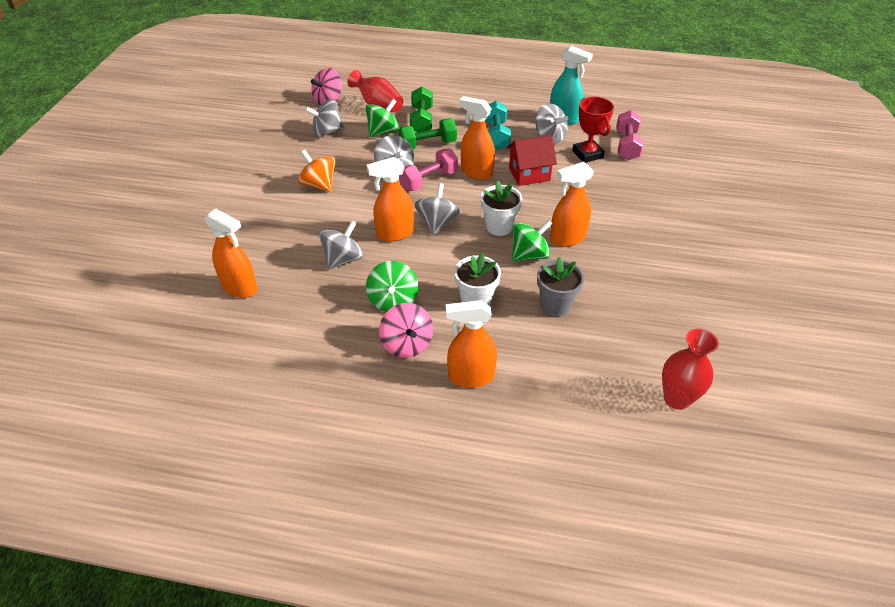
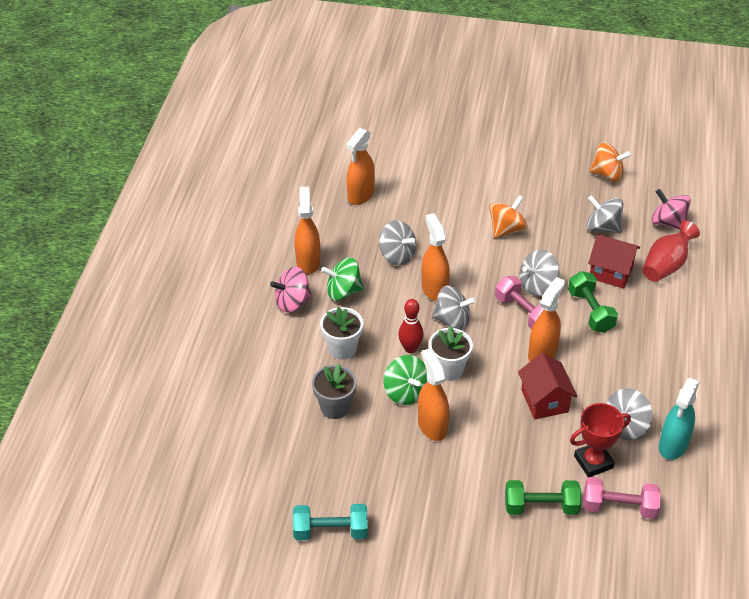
camera: 90 degrees right, 0 degrees up
(259, 125) = (607, 175): none -> orange spinning top
(327, 132) = (602, 227): grey spinning top -> grey spinning top turned 45 degrees counterclockwise
(383, 132) = (610, 272): green spinning top -> red house
(421, 121) = (640, 305): green dumbbell -> green dumbbell (541, 507)
(470, 377) = (254, 343): orange spray bottle -> orange spray bottle (308, 262)
(474, 251) = (410, 348): none -> red bowling pin
(496, 136) = (620, 374): turquoise dumbbell -> turquoise dumbbell (330, 531)
(676, 399) = (217, 484): red vase -> none

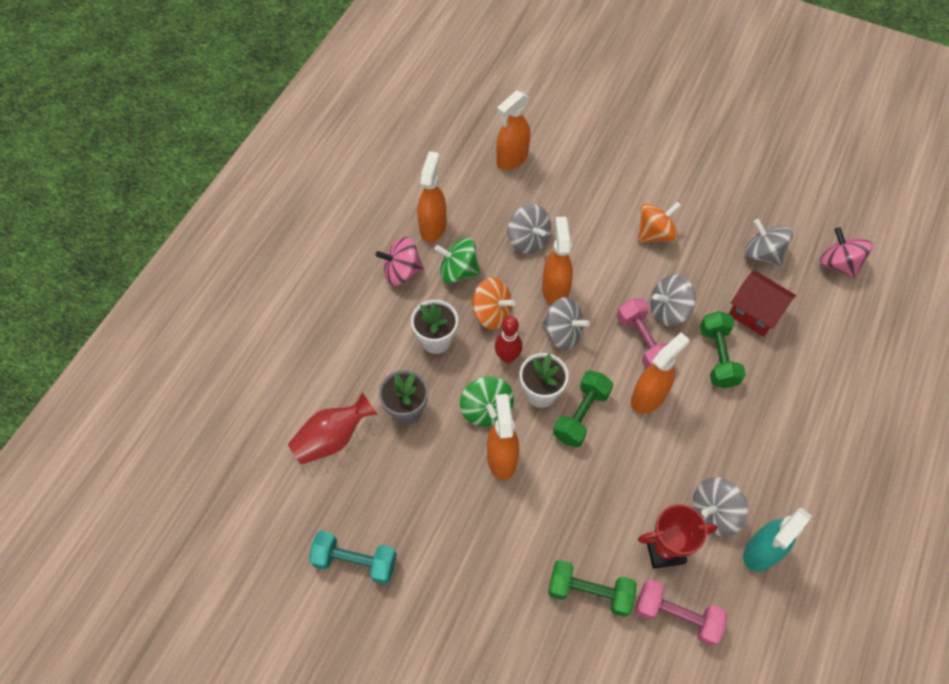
camera: 15 degrees right, 15 degrees up
(489, 378) = (581, 415): none -> green dumbbell
(544, 401) = (633, 458): red house -> none
(607, 175) = (787, 189): orange spinning top -> orange spinning top (491, 313)
(666, 265) = (820, 318): red vase -> red vase (333, 438)

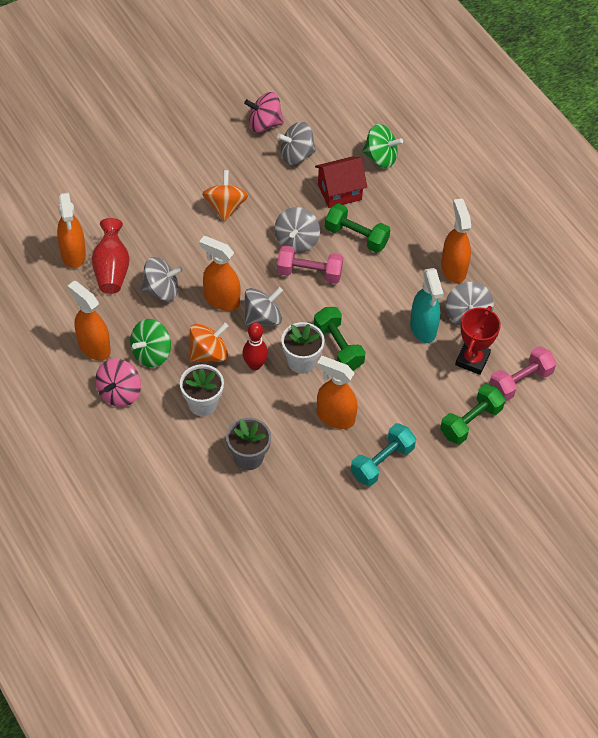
camera: 60 degrees left, 5 degrees down
(333, 438) = (234, 520): red vase -> red vase (112, 269)
(355, 561) = (347, 557): turquoise dumbbell -> turquoise dumbbell (382, 462)
(486, 410) = (288, 404): green spinning top -> green spinning top (380, 157)
(648, 397) = (355, 297): orange spray bottle -> orange spray bottle (453, 268)
(761, 552) = (511, 306): turquoise spray bottle -> turquoise spray bottle (423, 328)
(838, 264) = (340, 118): pink spinning top -> pink spinning top (264, 124)

